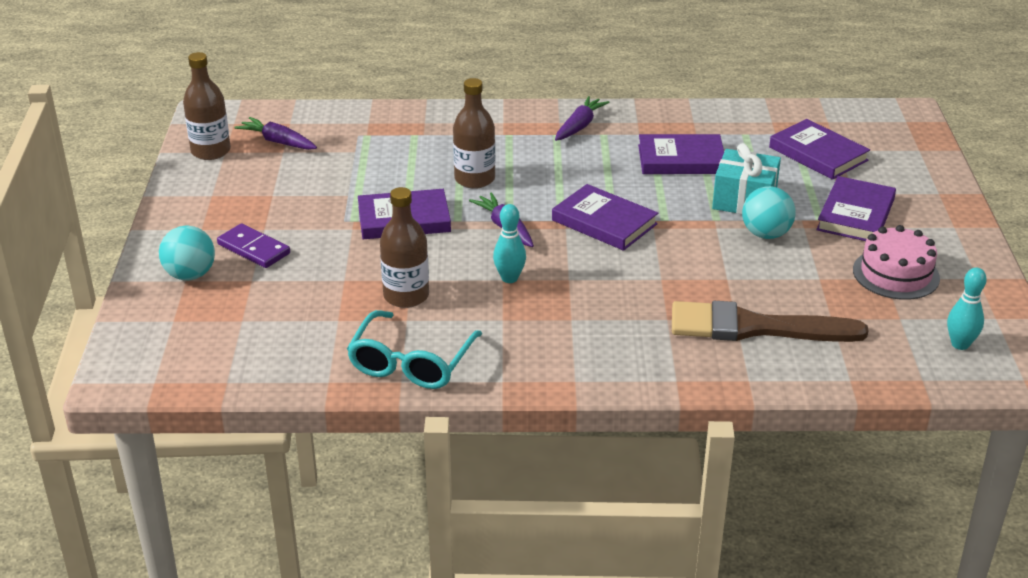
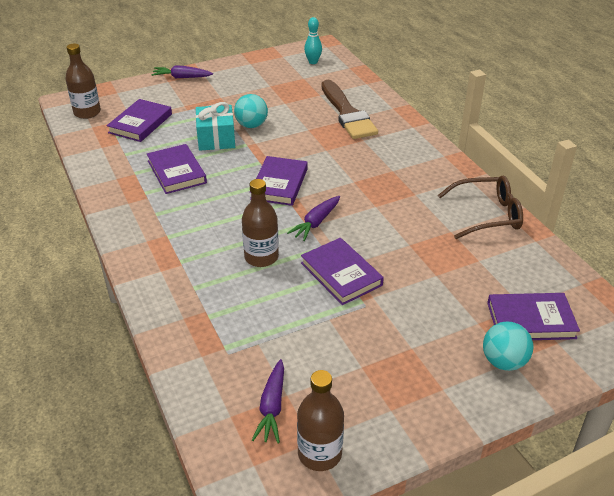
camera: 115 degrees left, 5 degrees up
(253, 249) = (442, 340): purple domino -> none
(406, 296) = (428, 240): brown bottle -> brown bottle (87, 112)
(411, 363) = (487, 215): turquoise glasses -> brown glasses
(509, 278) = (372, 204): turquoise bowling pin -> none
(579, 126) = (149, 228): purple carrot -> purple carrot (182, 77)
(856, 214) = (209, 101): purple book -> purple book (530, 320)
(896, 274) = (263, 83): pink cake -> none

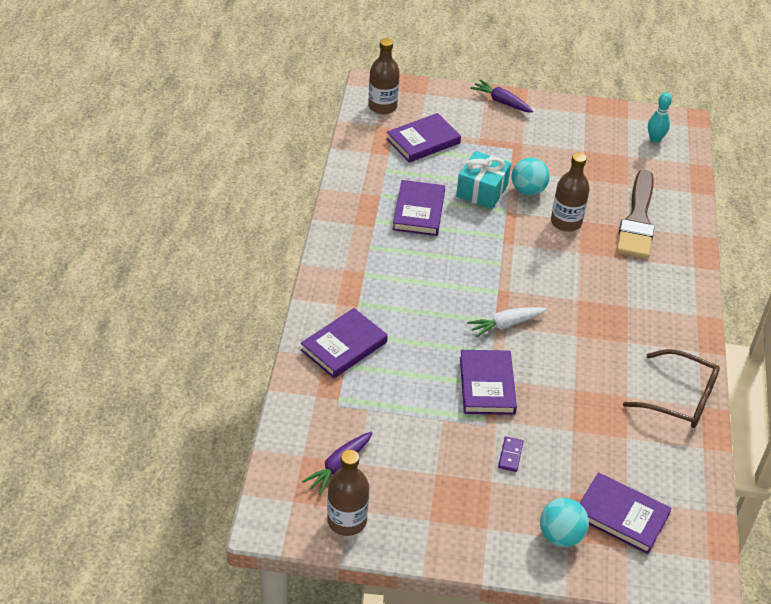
camera: 30 degrees right, 5 degrees up
(261, 257) = (429, 334): brown bottle -> brown bottle (566, 222)
(279, 184) = (504, 268): purple book -> purple book (344, 346)
(316, 222) = (506, 325): purple carrot -> white carrot
(407, 319) = (510, 455): none -> purple domino

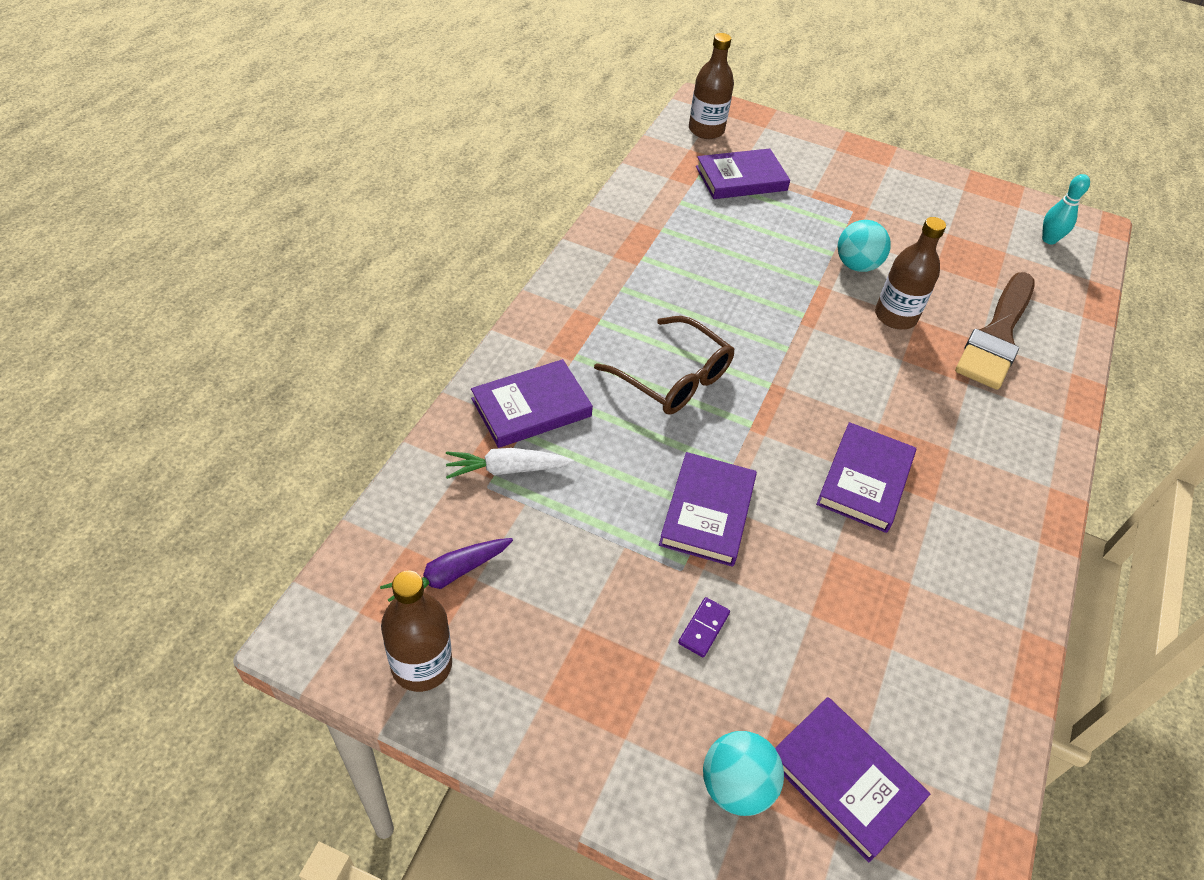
camera: 15 degrees right, 5 degrees up
(419, 211) = (703, 259): purple book -> purple book (865, 480)
(482, 191) = (795, 252): turquoise gift -> none
(501, 102) = (858, 155): purple carrot -> none
(506, 325) = (765, 433): white carrot -> white carrot (507, 469)
(680, 398) = (992, 607): brown glasses -> brown glasses (673, 378)

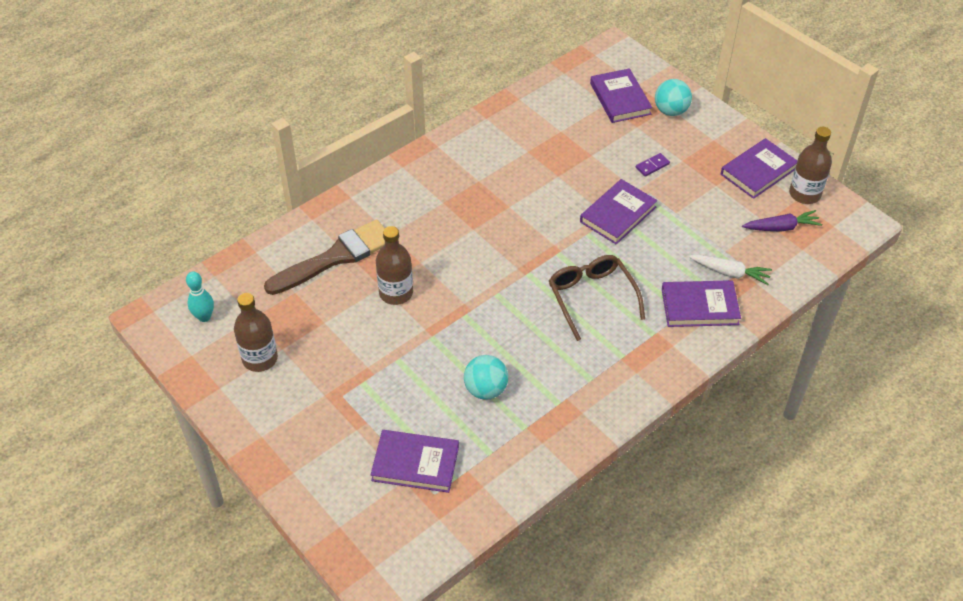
camera: 150 degrees left, 0 degrees up
(706, 130) = (404, 541): brown bottle -> brown bottle (260, 359)
(856, 265) = (387, 342): turquoise ball -> turquoise ball (485, 389)
(865, 480) = (511, 202): purple book -> purple book (758, 171)

